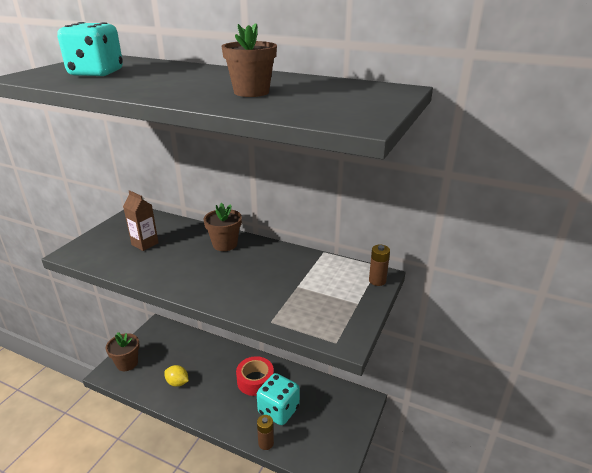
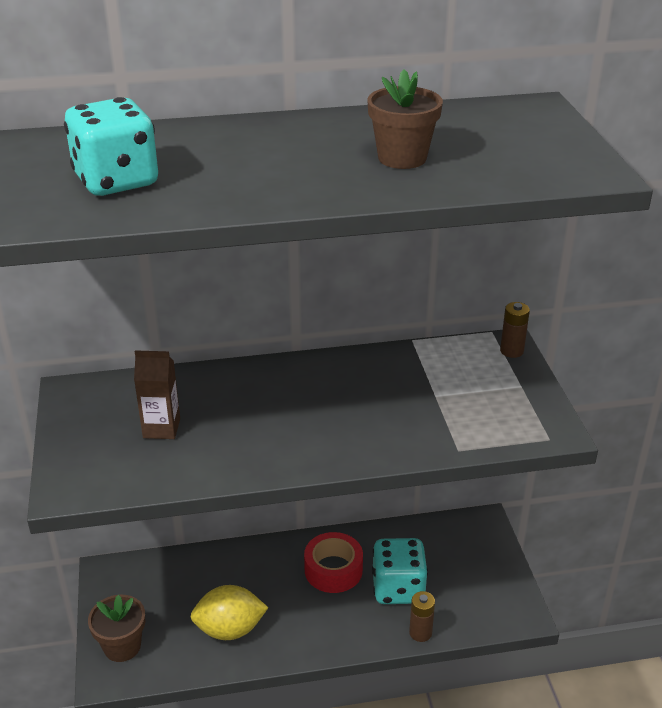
camera: 35 degrees left, 5 degrees up
(177, 382) = (230, 629): yellow lemon -> yellow lemon, size x1.58
(225, 244) = (277, 381): brown flower pot -> none

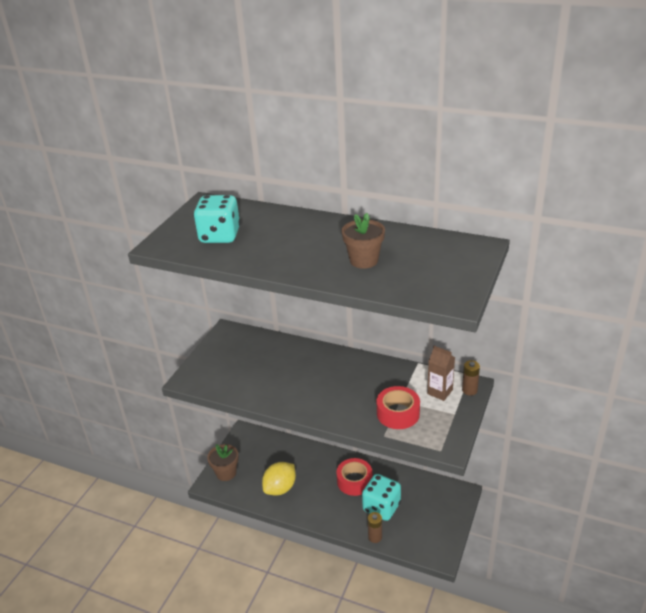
camera: 35 degrees right, 0 degrees up
(161, 428) = (250, 365): brown carton -> brown carton (440, 392)
(230, 629) = (280, 488): yellow lemon -> yellow lemon turned 75 degrees counterclockwise
(449, 414) = (398, 413): none -> red tape

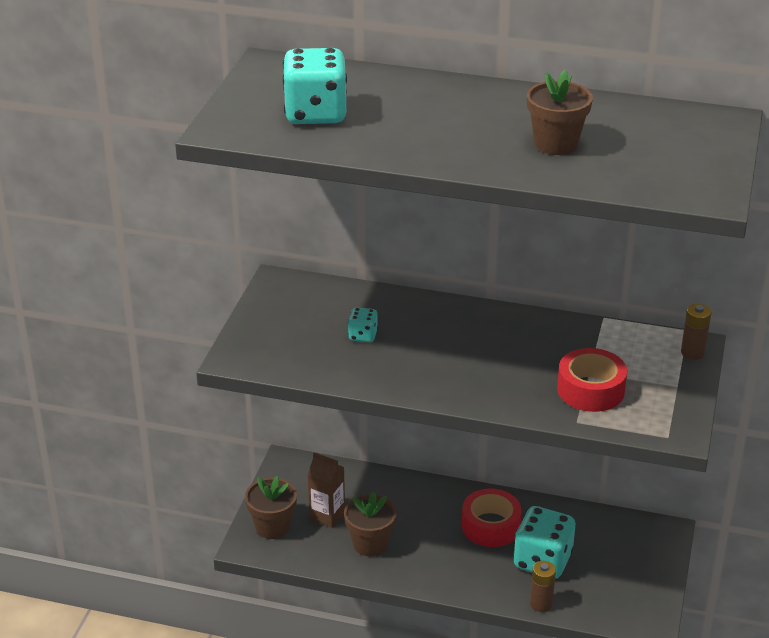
camera: 10 degrees left, 0 degrees up
(266, 368) = (363, 336): none -> turquoise dice
(280, 488) = (370, 544): yellow lemon -> brown flower pot
(440, 392) = (647, 357): brown carton -> brown carton (327, 515)

